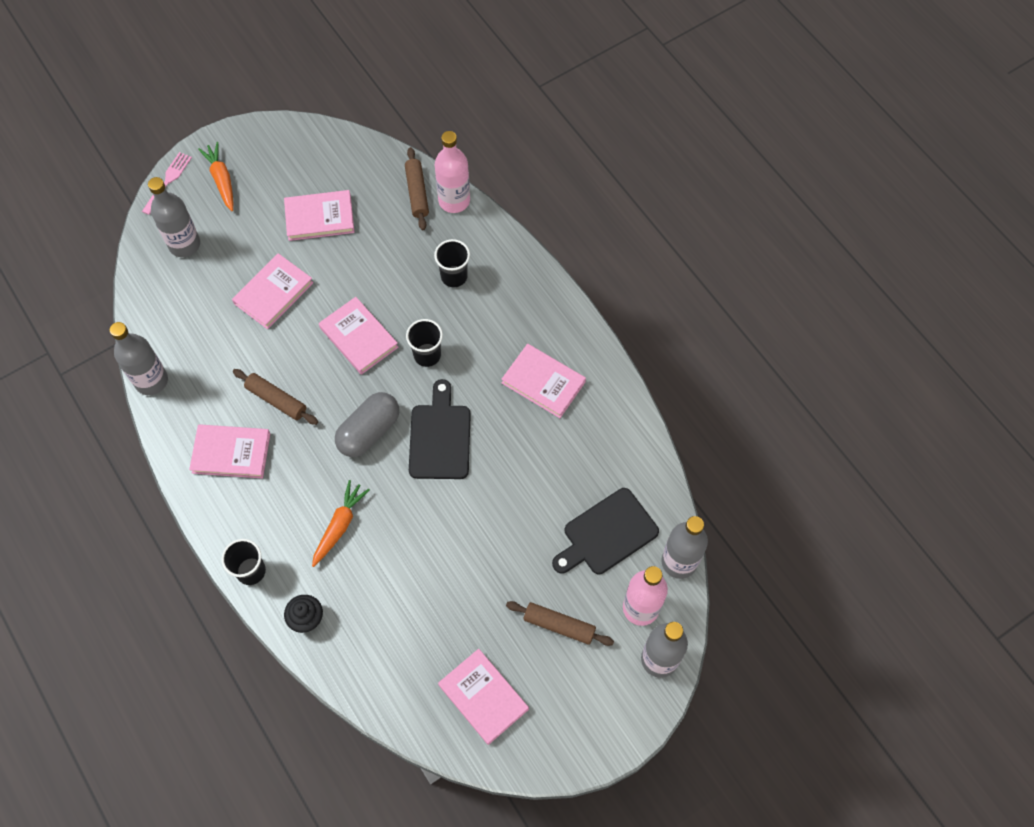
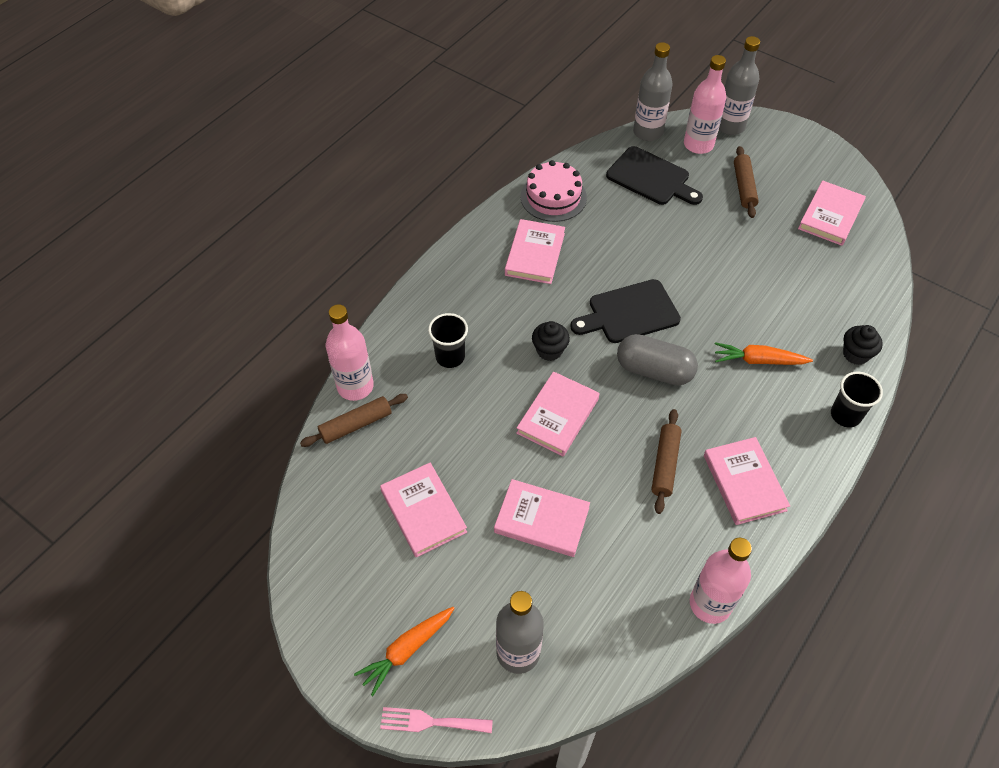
camera: 110 degrees left, 10 degrees down
(151, 381) = (710, 604): grey bottle -> pink bottle
(427, 355) = (549, 350): black cup -> black cupcake
(613, 426) = (553, 197): none -> pink cake

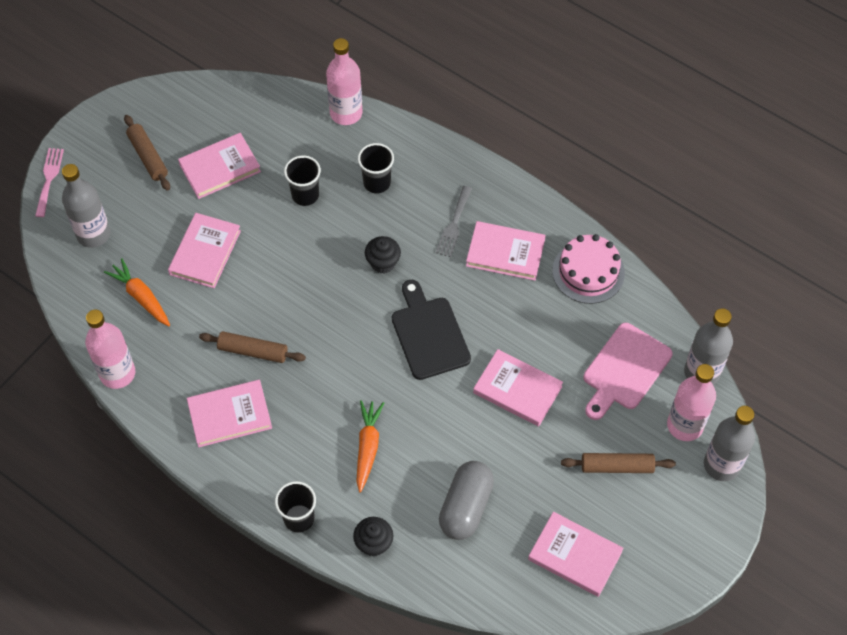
camera: 90 degrees right, 5 degrees up
(356, 424) = (306, 116): brown rolling pin -> brown rolling pin (148, 157)
(407, 650) = (104, 162): orange carrot -> orange carrot (141, 297)
(464, 422) = (305, 195): none -> black cup
(503, 293) = (454, 225): none -> grey fork
(557, 416) = (309, 267): pink book -> pink book (517, 389)
(651, 178) = (624, 370): black cutting board -> pink cutting board
(654, 370) = (358, 351): grey capsule -> grey capsule (466, 507)

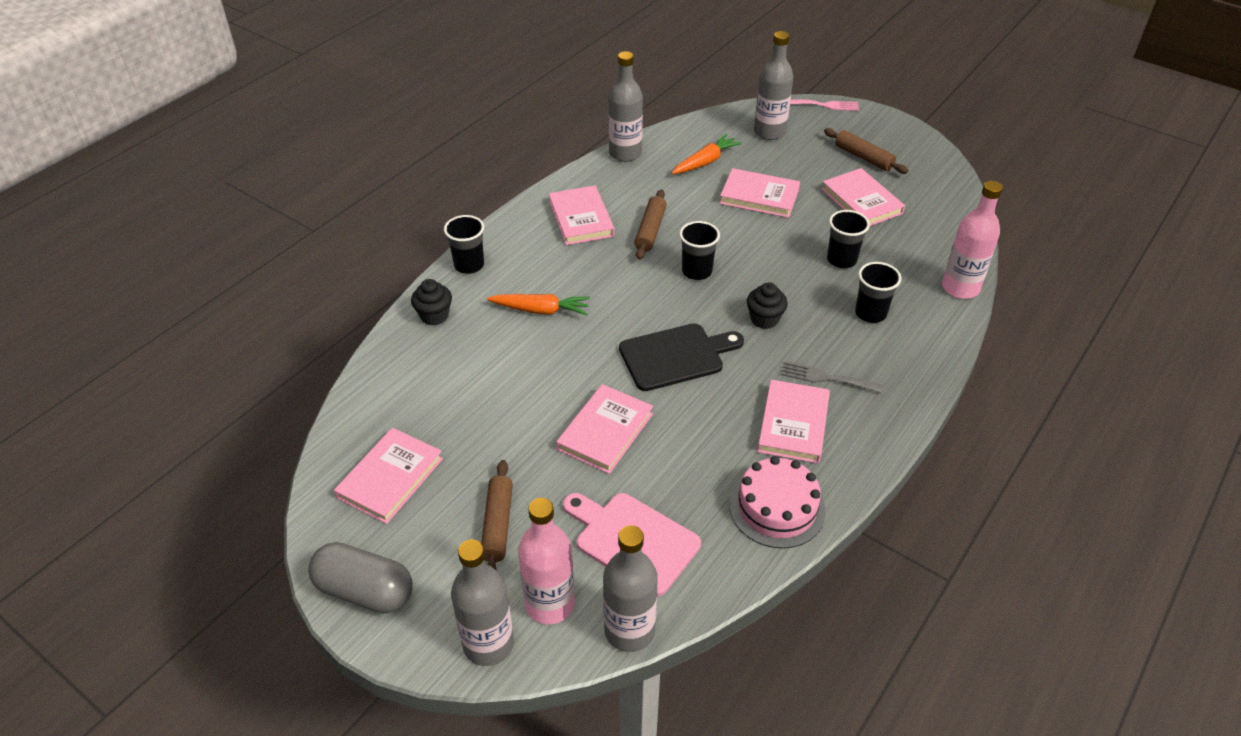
camera: 90 degrees right, 15 degrees down
(117, 373) = (625, 153): pink bottle -> grey bottle
(148, 157) = (863, 157): brown rolling pin -> brown rolling pin turned 75 degrees clockwise
(316, 313) = (697, 271): none -> black cup
(466, 507) = (464, 385): grey capsule -> grey capsule (365, 591)

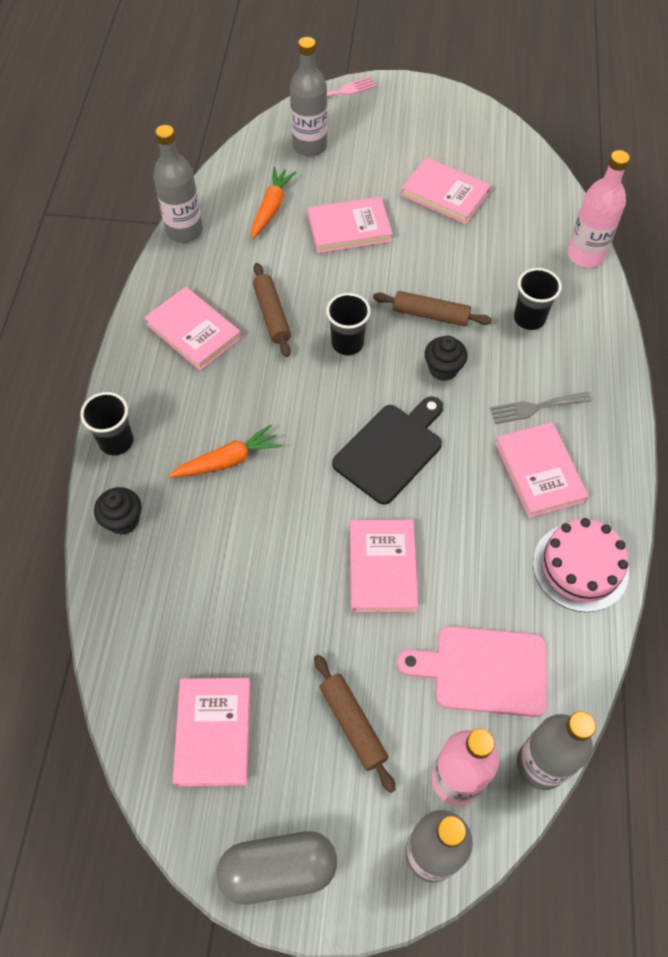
camera: 30 degrees left, 15 degrees up
(841, 260) = (468, 270): black cup -> none
(863, 157) = (415, 141): brown rolling pin -> brown rolling pin (430, 315)

